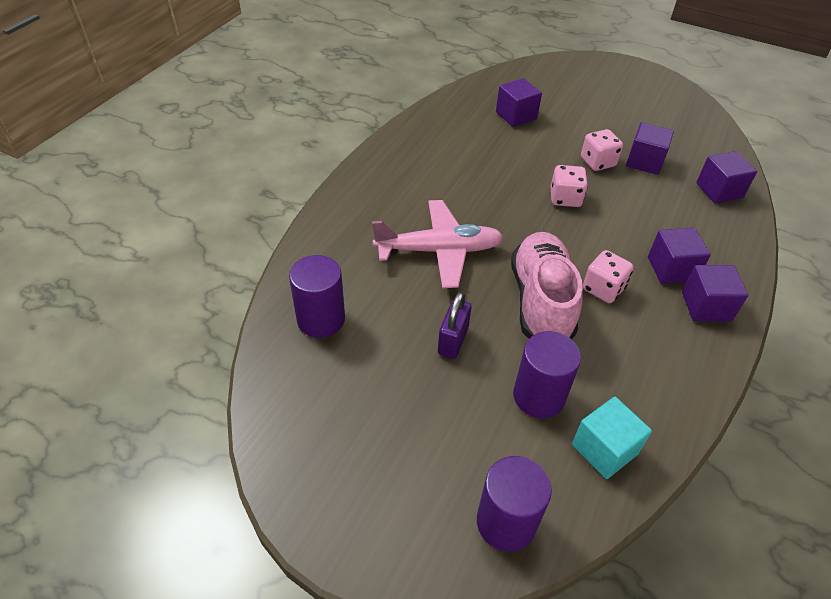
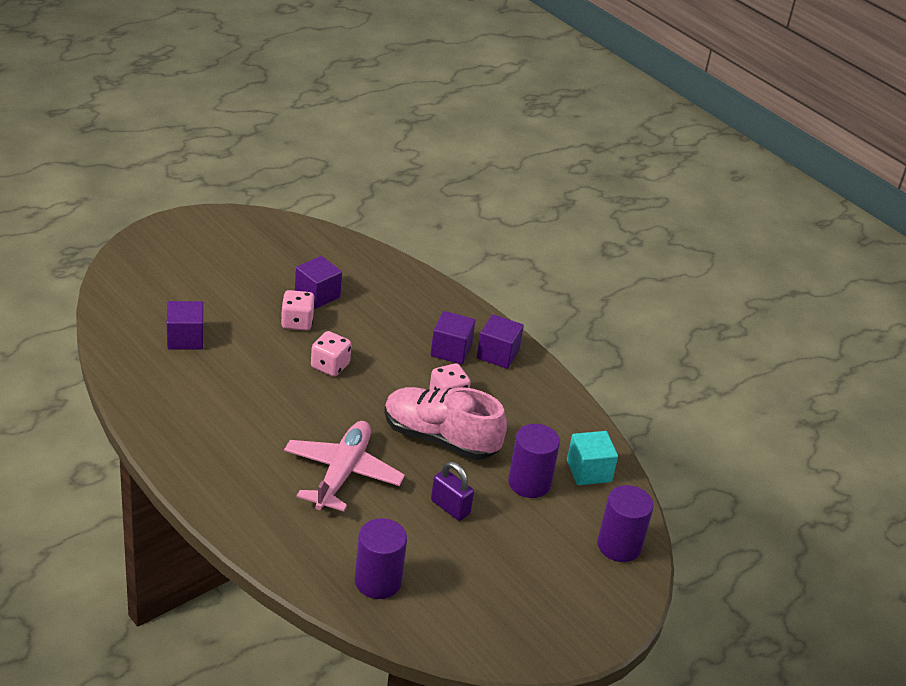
camera: 70 degrees left, 10 degrees down
(719, 190) = (383, 276): purple cube -> none

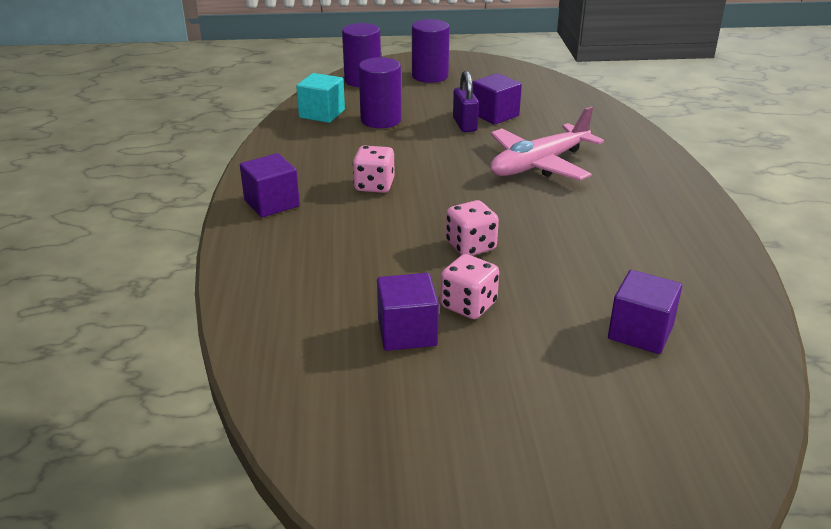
camera: 140 degrees left, 5 degrees down
(378, 581) = (565, 107): purple cylinder -> purple cylinder (430, 76)
(440, 438) = (421, 162): pink shoe -> none
(451, 350) = (316, 221): purple cube -> purple cube (495, 115)

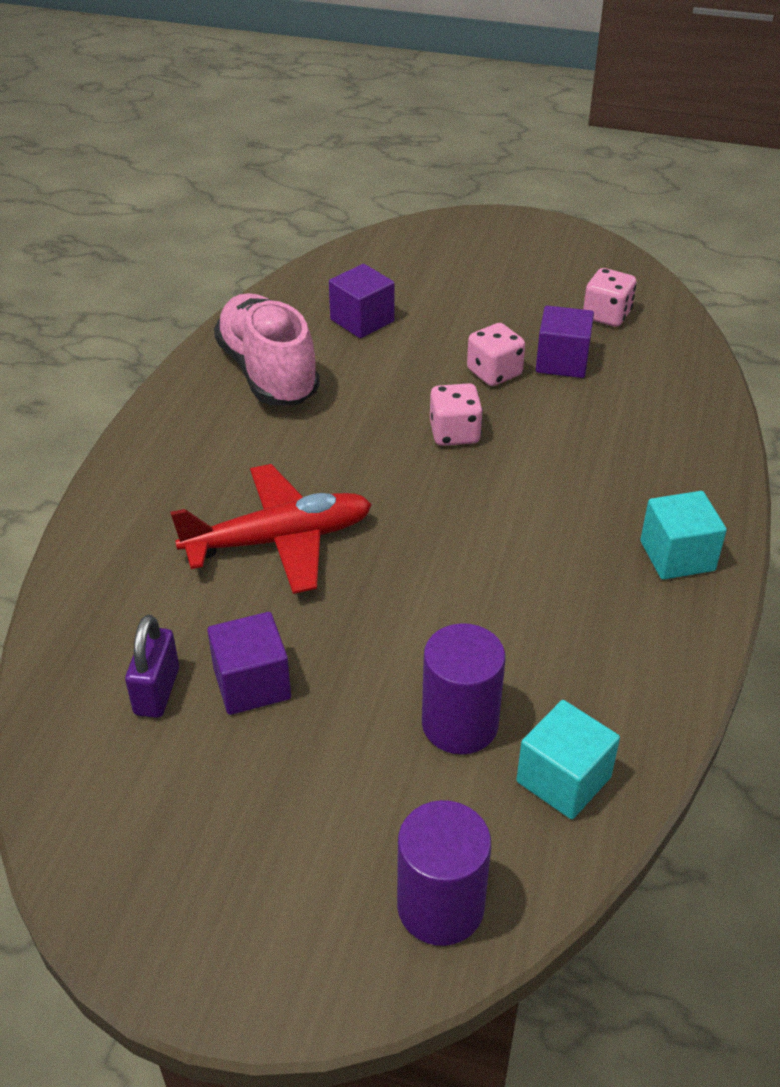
camera: 160 degrees left, 10 degrees up
(271, 203) = (677, 556): purple cube -> turquoise cube
(374, 185) = (529, 556): pink dice -> pink dice (606, 315)
(430, 76) = (283, 881): purple cylinder -> none
(465, 125) = (322, 668): purple padlock -> purple padlock (157, 691)
(539, 164) = (280, 540): pink plane -> red plane
(668, 261) = (268, 373): none -> pink shoe

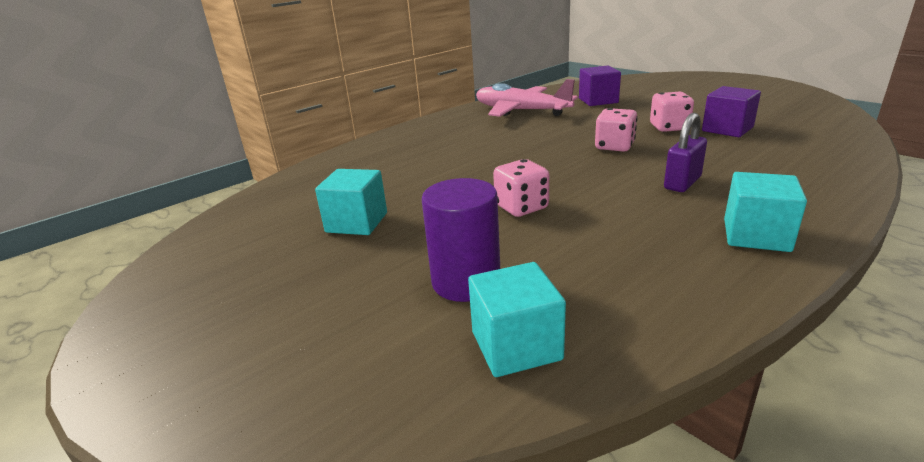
camera: 35 degrees right, 15 degrees down
(157, 691) = (303, 212): purple padlock -> purple padlock (682, 183)
(252, 684) = (357, 222): purple cube -> turquoise cube
(268, 373) = (521, 111): pink shoe -> pink plane
(280, 540) = (451, 169): red plane -> none
(440, 906) = (318, 393): purple cylinder -> none
(606, 315) = (782, 115): pink dice -> pink dice (521, 207)

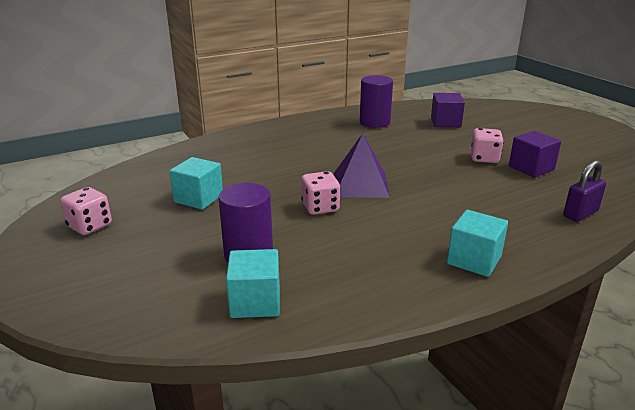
camera: 10 degrees right, 0 degrees up
(521, 111) = (374, 122): pink plane -> purple cylinder
(551, 174) = (360, 184): none -> purple pyramid
(614, 146) = (426, 168): pink dice -> pink dice (90, 226)
(682, 183) = (454, 209): purple padlock -> purple padlock (580, 214)

